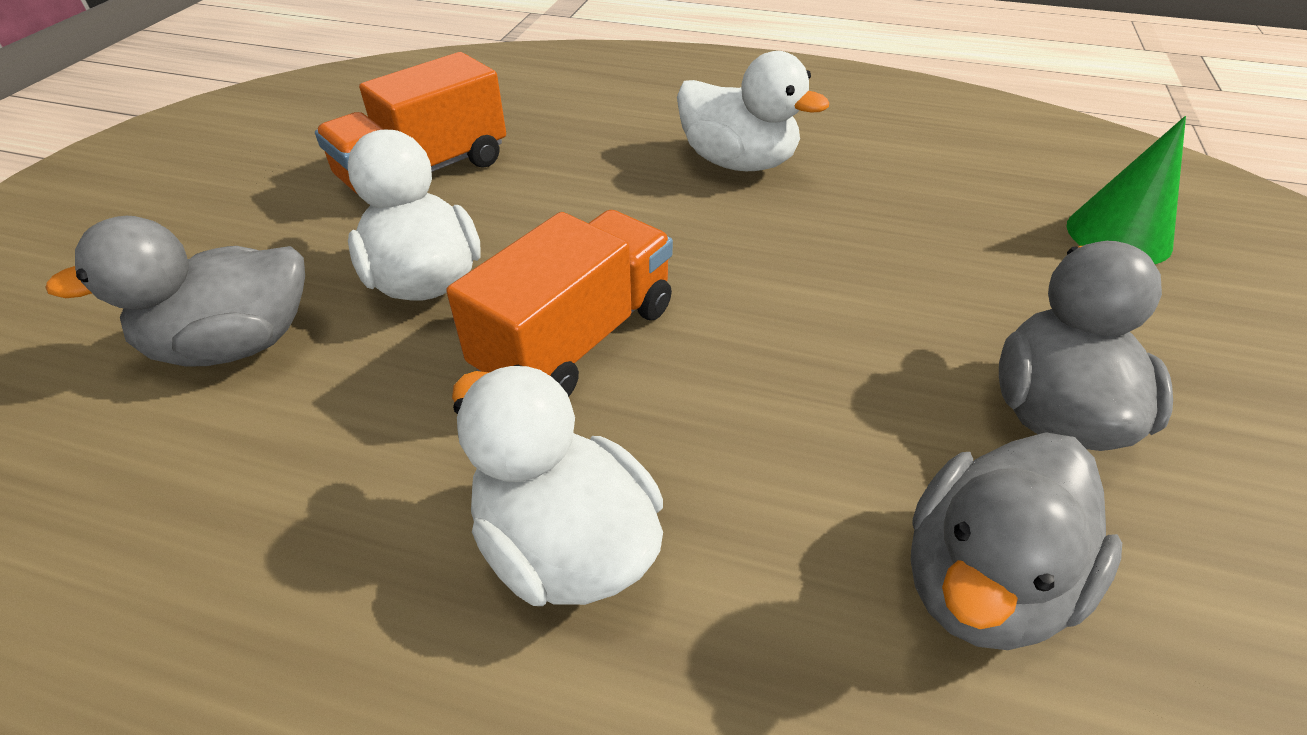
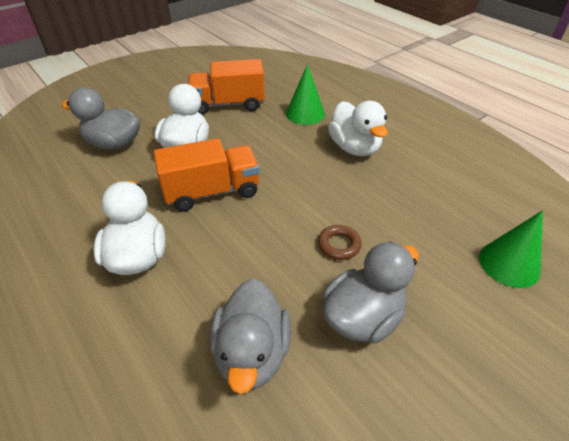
camera: 35 degrees right, 0 degrees up
(593, 138) = (305, 113): none -> green cone
(892, 321) = (339, 245): none -> brown ring
(982, 580) = (252, 353): grey duck -> grey duck turned 75 degrees counterclockwise

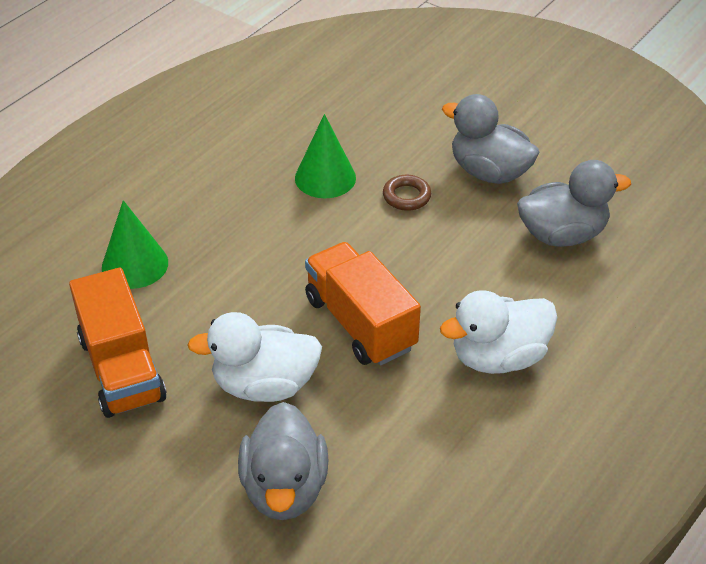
camera: 105 degrees left, 0 degrees up
(354, 148) = (218, 202): white duck -> none
(509, 264) = (383, 87): green cone -> green cone (325, 178)

